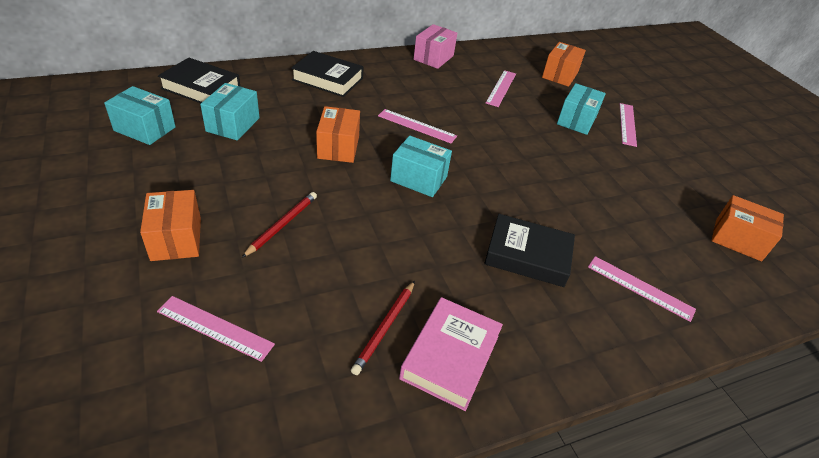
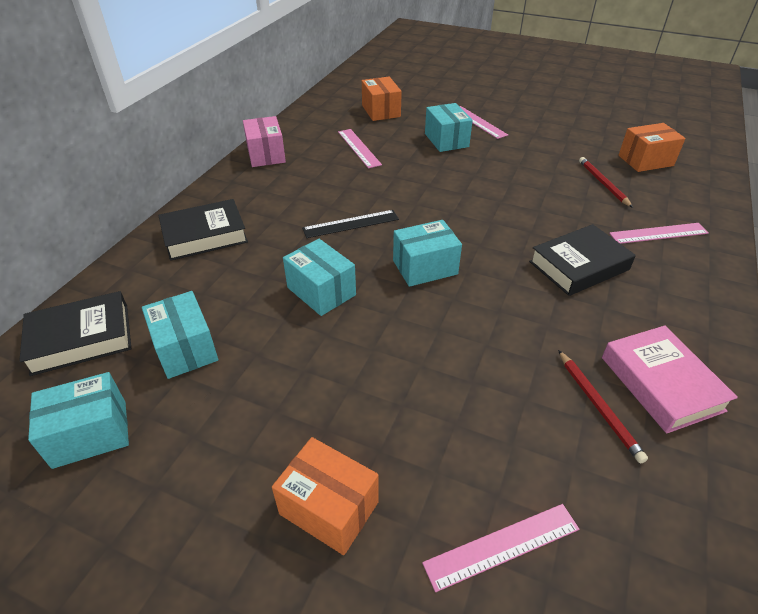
camera: 40 degrees left, 0 degrees up
(282, 225) = (395, 401): red pencil -> red pencil (603, 184)
(338, 147) = (321, 291): orange box -> turquoise box
(417, 126) = (351, 224): pink ruler -> black ruler

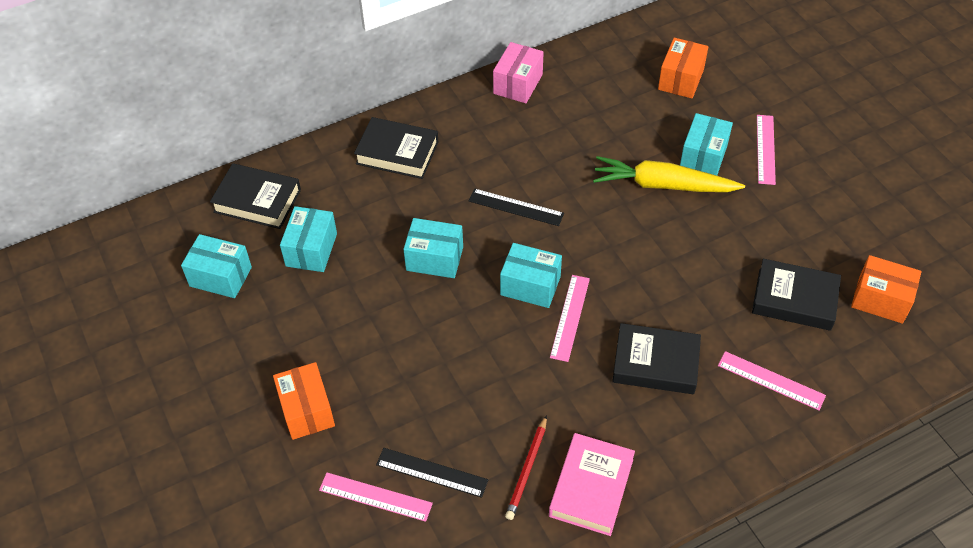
camera: 40 degrees right, 10 degrees up
(321, 291) = (434, 259): turquoise box -> turquoise box turned 75 degrees counterclockwise
(359, 148) = (608, 120): pink ruler -> pink ruler (570, 317)
(441, 164) = (663, 185): none -> yellow carrot
(525, 473) = (432, 472): none -> black ruler
(603, 184) = (794, 299): red pencil -> black book

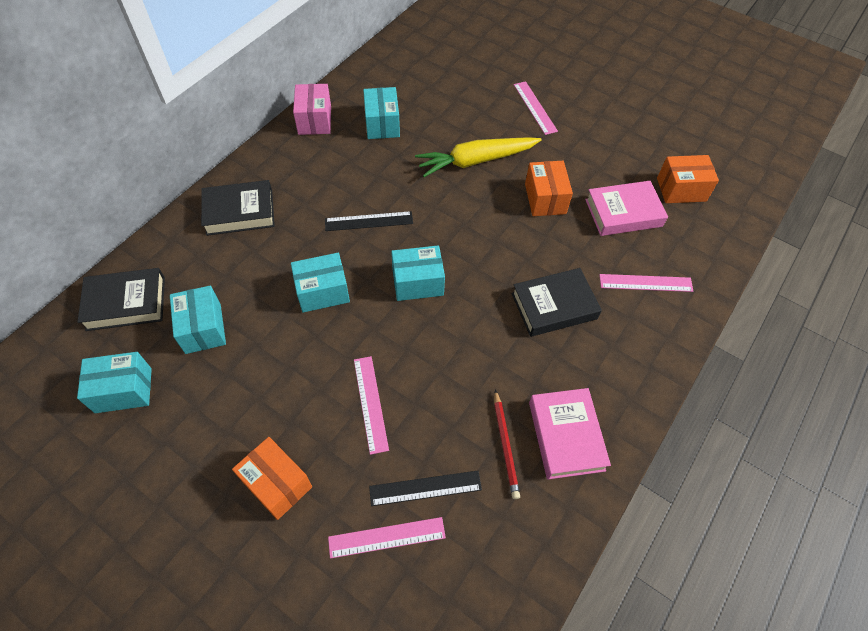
camera: 30 degrees left, 5 degrees up
(570, 317) = (465, 296): pink ruler -> pink ruler (370, 403)
(681, 79) = (442, 76): orange box -> orange box (545, 199)
(703, 156) = (493, 128): turquoise box -> turquoise box (382, 124)
(794, 299) = (623, 213): black book -> pink book

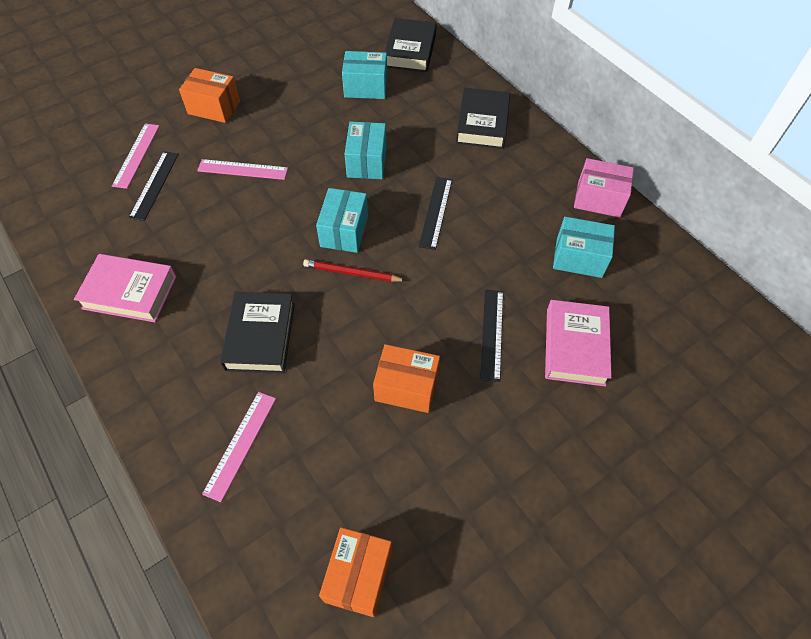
camera: 110 degrees right, 0 degrees up
(123, 390) = (333, 44): turquoise box -> none
(277, 484) = (214, 107): orange box -> orange box turned 45 degrees clockwise
(476, 161) = (492, 334): yellow carrot -> black ruler
(505, 445) = (152, 245): red pencil -> red pencil (352, 273)
(535, 107) = (574, 441): pink ruler -> none
(623, 213) = (350, 471): pink book -> pink book (575, 346)

